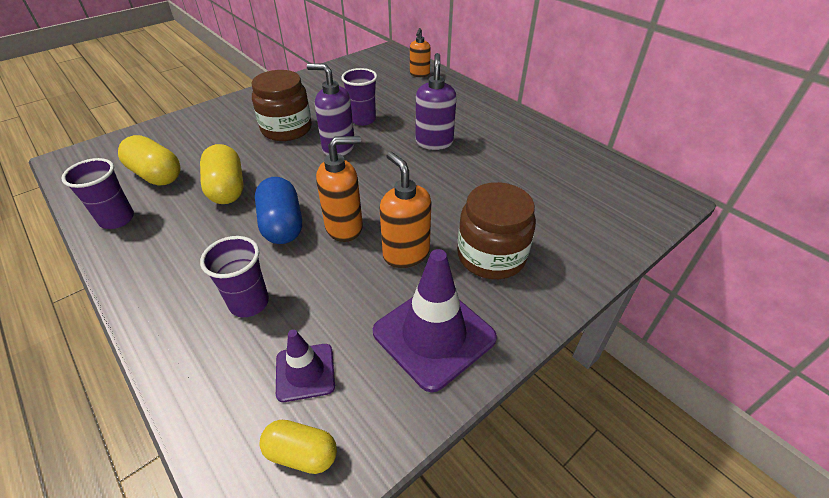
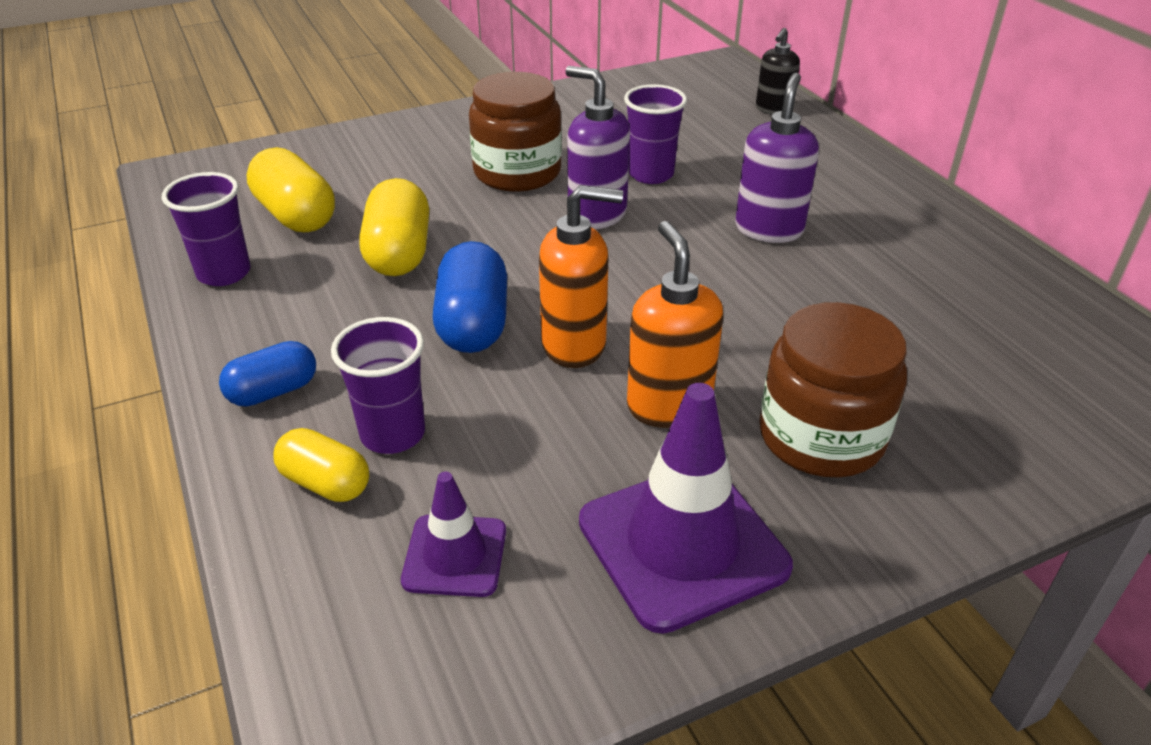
camera: 15 degrees right, 5 degrees down
(167, 290) = (273, 391): none -> blue capsule
(301, 453) = (420, 674): yellow capsule -> yellow capsule (325, 483)
(419, 74) = (773, 109): orange soap dispenser -> black soap dispenser

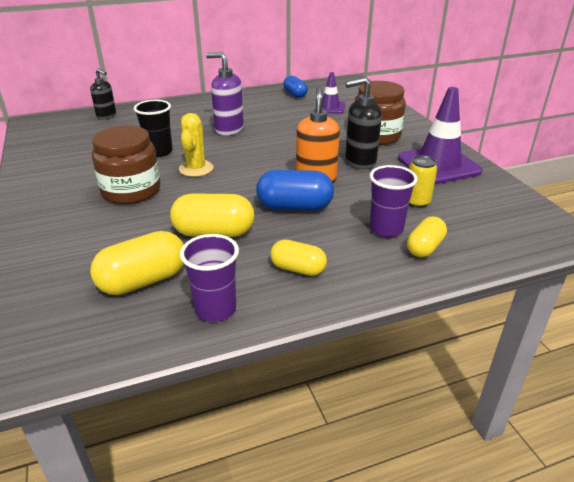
camera: 85 degrees left, 5 degrees down
(273, 391) = (353, 271): blue capsule -> blue capsule (295, 94)
(293, 335) = (298, 269): none -> yellow capsule
(455, 556) = (460, 211): purple traffic cone -> purple traffic cone (330, 107)
(493, 486) = (417, 202): none -> yellow can
(596, 215) = (196, 169): purple soap dispenser -> yellow cactus
(651, 174) = (159, 151): purple cup -> black cup
(668, 405) = (360, 162): orange soap dispenser -> black soap dispenser

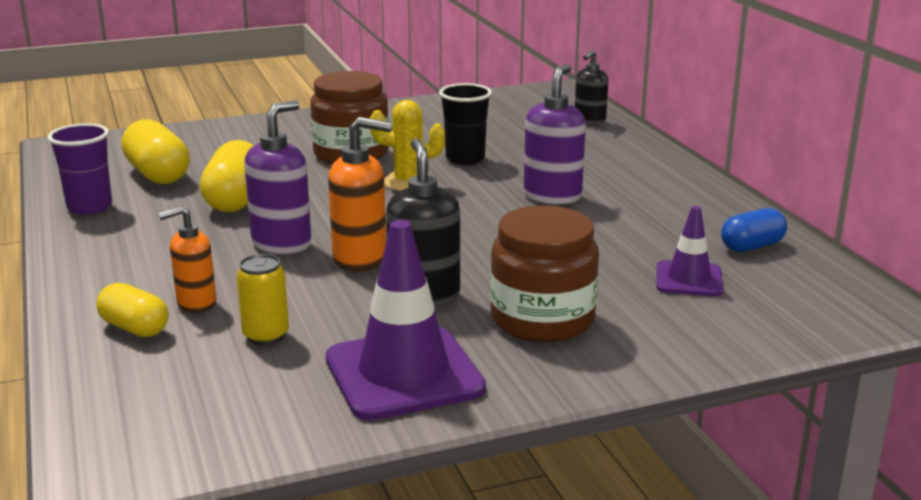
camera: 90 degrees right, 10 degrees down
(294, 207) = (282, 243): blue capsule -> purple soap dispenser
(298, 269) = (134, 244): yellow capsule -> none
(386, 229) = (196, 303): purple cup -> orange soap dispenser

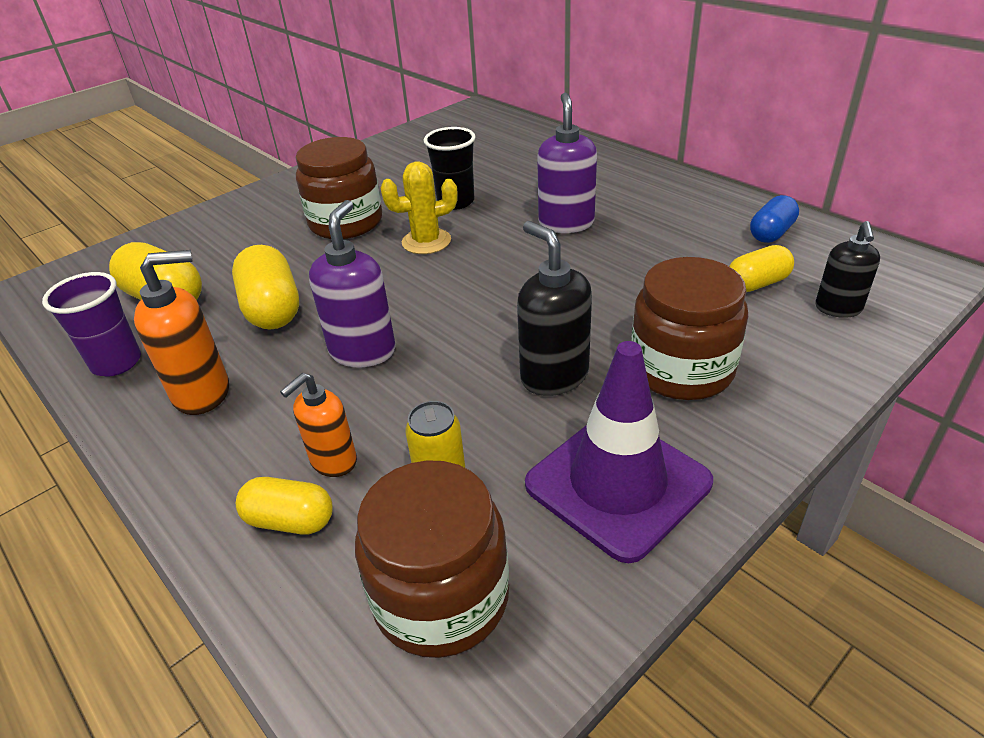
camera: 20 degrees left, 15 degrees up
(202, 397) = (441, 597): none -> brown jar
(360, 259) = (456, 347): orange soap dispenser -> orange soap dispenser (202, 393)
(589, 121) = (527, 135): black soap dispenser -> black soap dispenser (838, 308)
(689, 279) = (757, 283): purple traffic cone -> yellow capsule

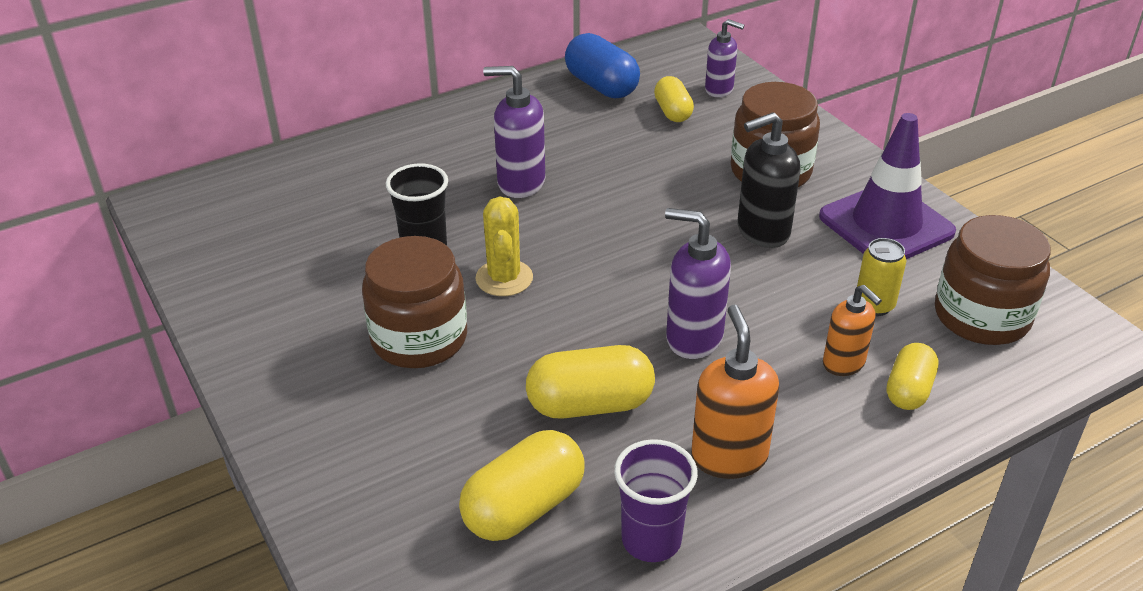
camera: 80 degrees left, 0 degrees up
(771, 233) = (601, 86): blue capsule -> blue capsule, size x1.57
(838, 308) = (719, 90): black soap dispenser -> purple soap dispenser

